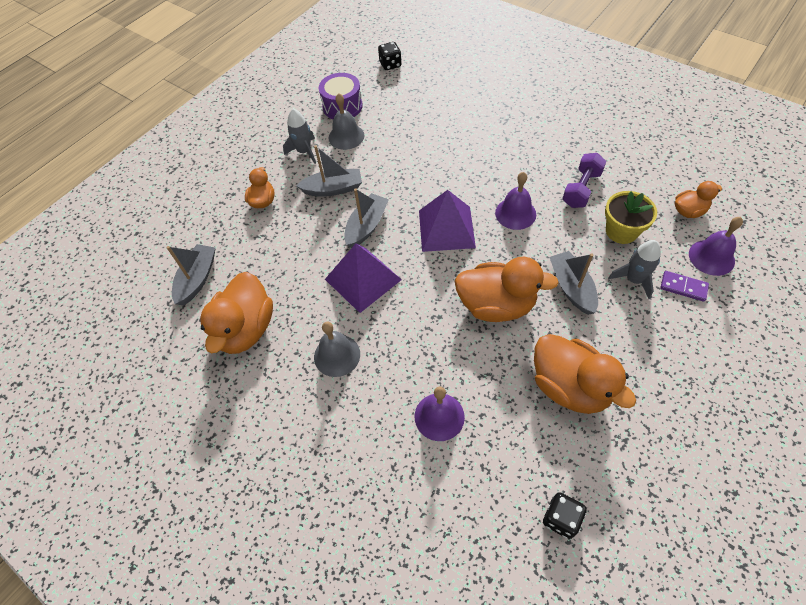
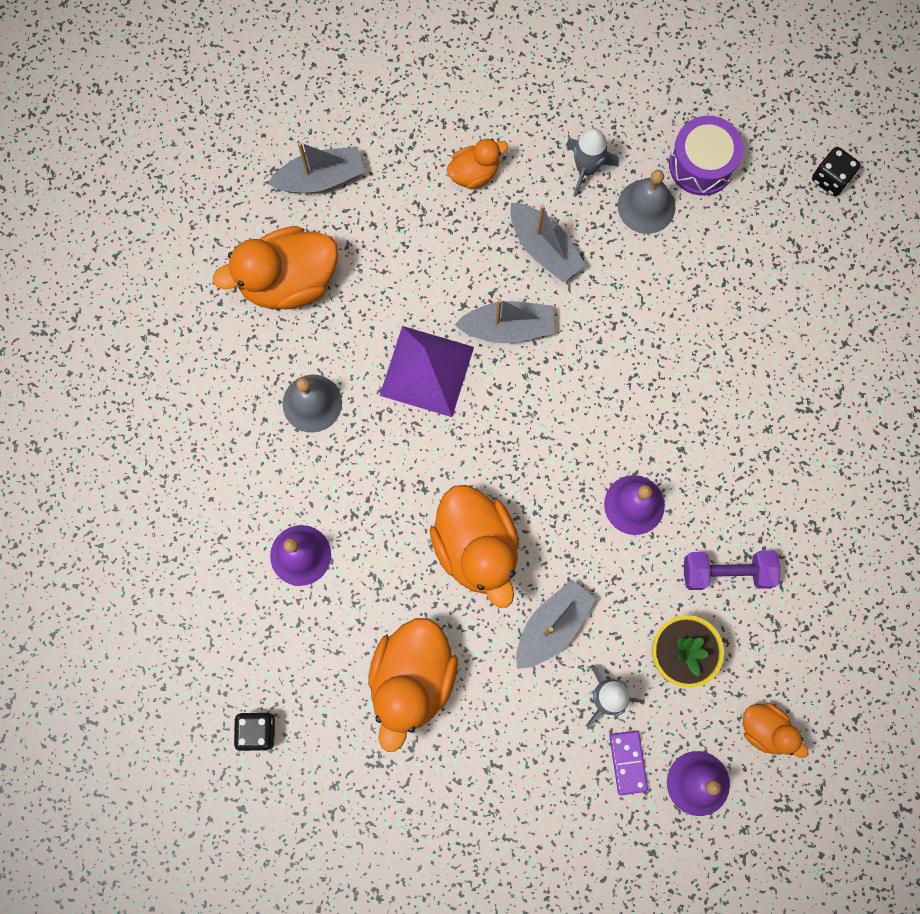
camera: 55 degrees right, 20 degrees up
(446, 228) = (560, 429): purple pyramid -> none

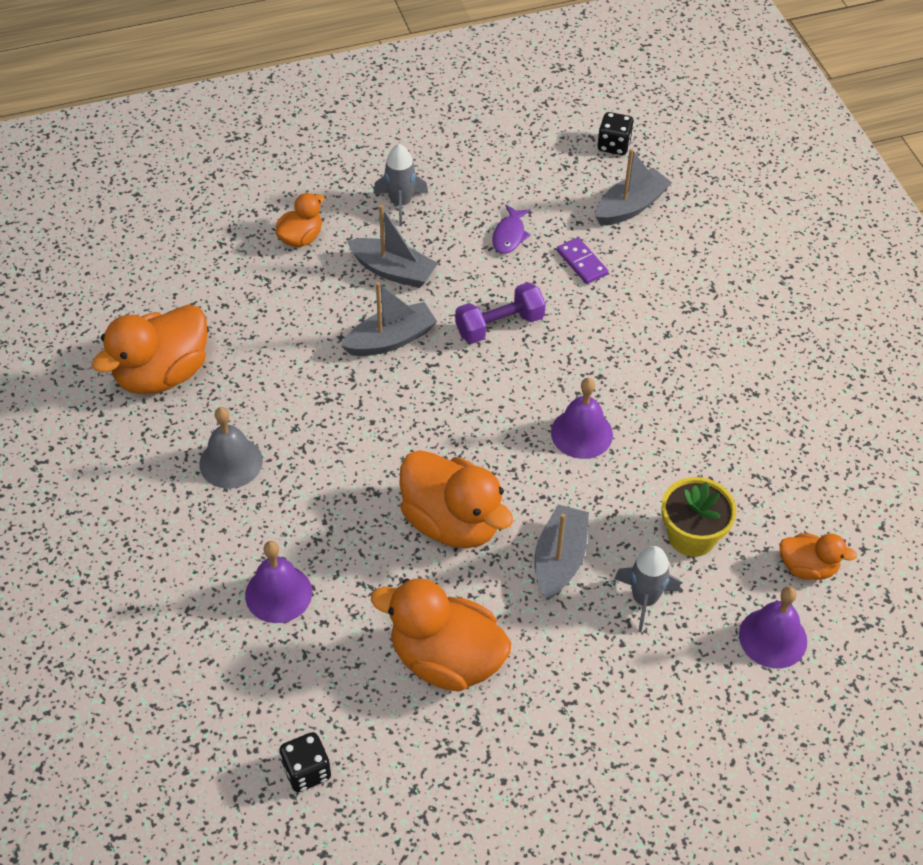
camera: 25 degrees left, 25 degrees down
(320, 178) = (157, 287): grey boat -> grey boat (630, 206)
(412, 679) = (446, 659): orange duck -> orange duck turned 120 degrees clockwise
(427, 371) = (331, 398): purple pyramid -> none
(628, 762) = (696, 647): purple domino -> purple domino (581, 263)
(646, 206) = (468, 213): grey bell -> none
(673, 250) = (509, 235): none -> purple fish
(701, 164) = (499, 169): purple drum -> none
(727, 572) = (696, 455): purple dumbbell -> purple dumbbell (499, 325)

